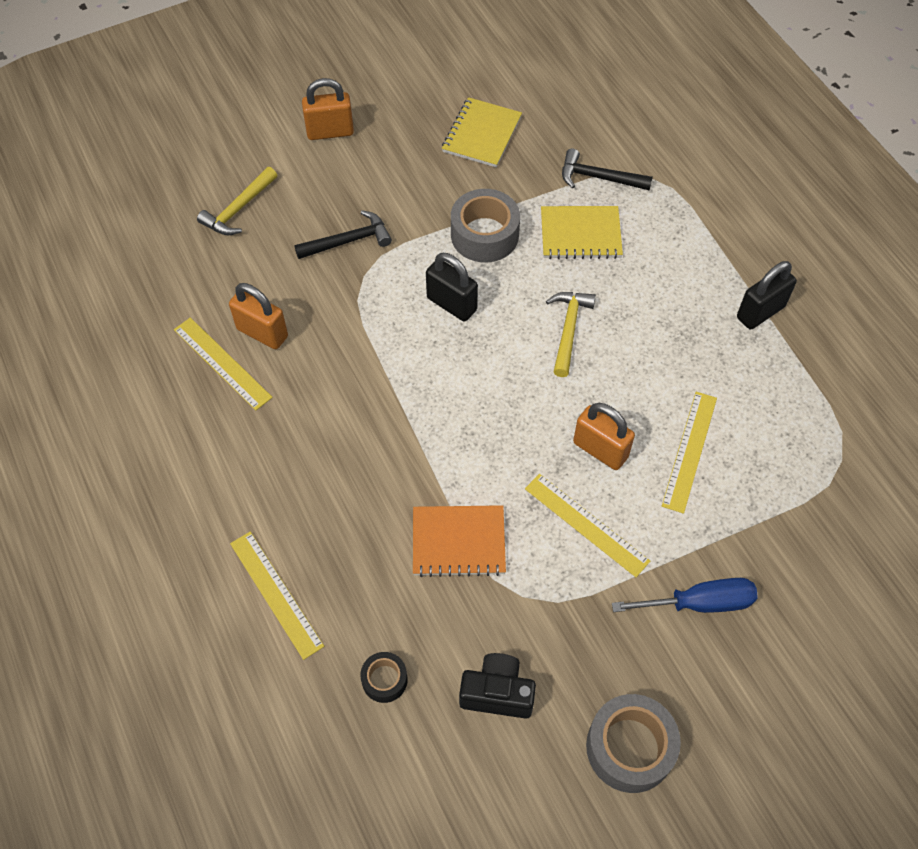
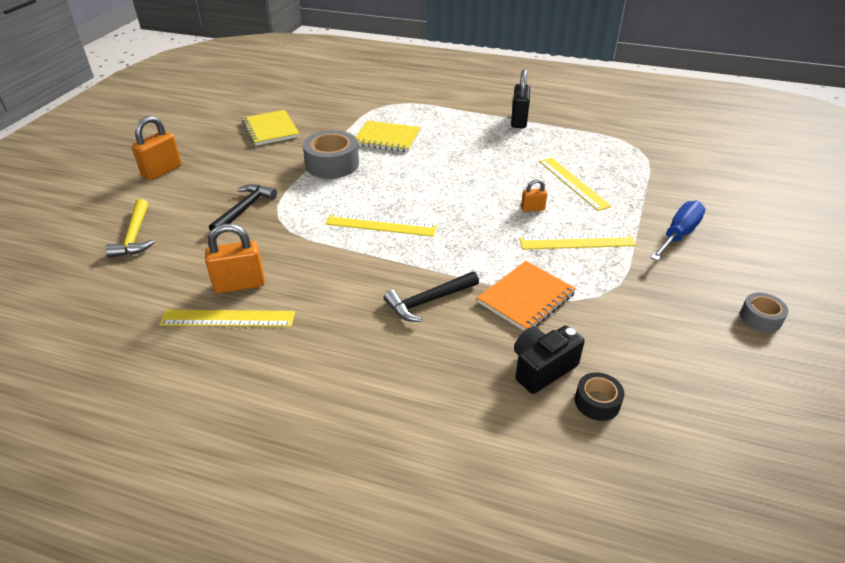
camera: 45 degrees left, 20 degrees down
(276, 593) = (455, 416): yellow ruler -> yellow ruler (381, 225)
(452, 304) = (355, 200): black padlock -> none
(497, 693) = (664, 351): black camera -> black camera (542, 368)
(568, 330) = (439, 174): yellow hammer -> none
(580, 234) = (387, 138): yellow notebook -> yellow notebook turned 60 degrees clockwise
(599, 177) = (364, 115): black hammer -> black hammer (428, 301)
(600, 450) = (532, 209): orange padlock -> orange padlock, size x0.54
(629, 747) = (760, 318): grey tape -> grey tape, size x0.54

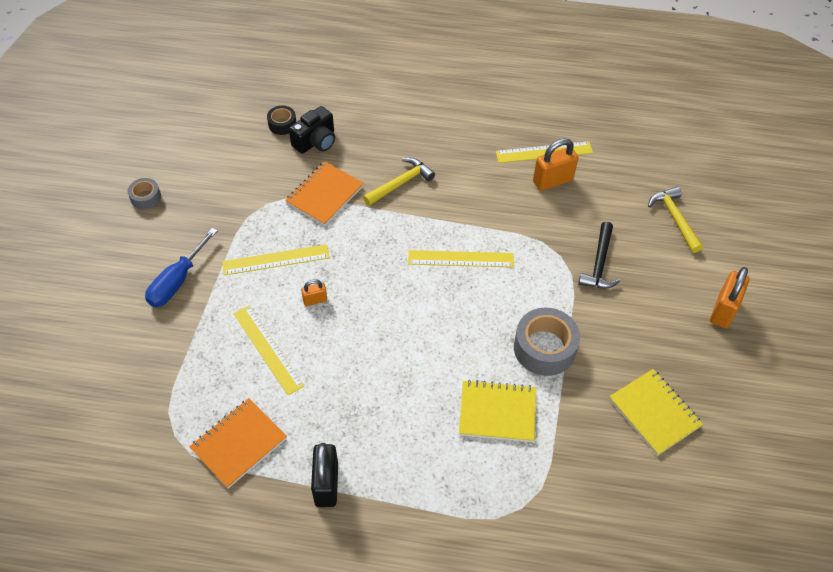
camera: 170 degrees right, 15 degrees up
(428, 301) = (400, 183): black hammer -> yellow hammer
(585, 140) = (239, 444): none -> orange notebook

